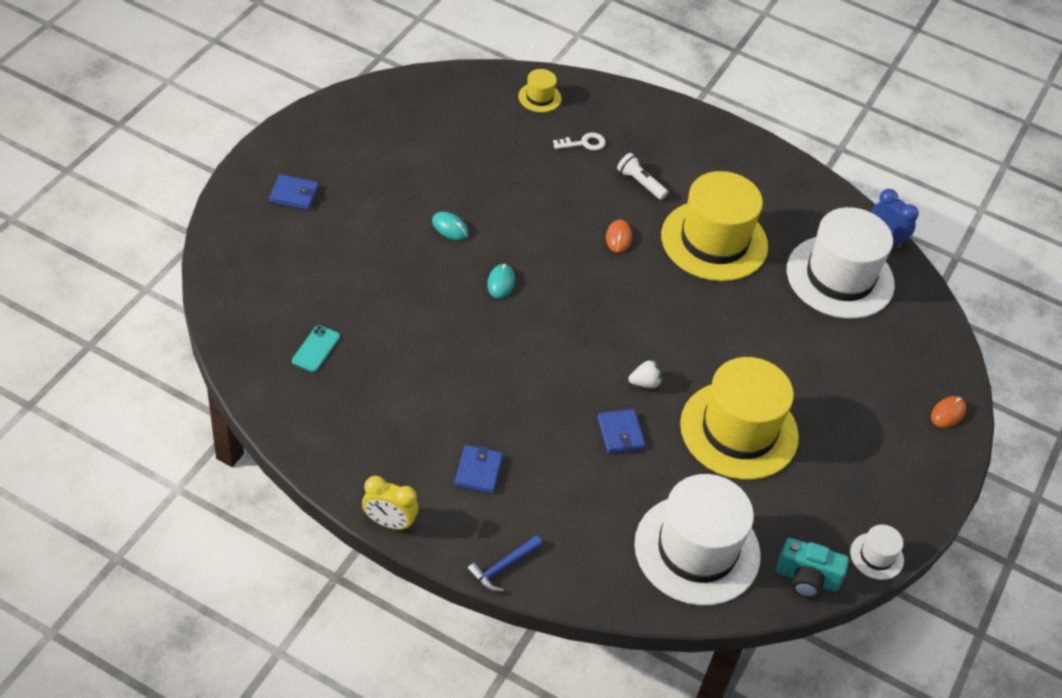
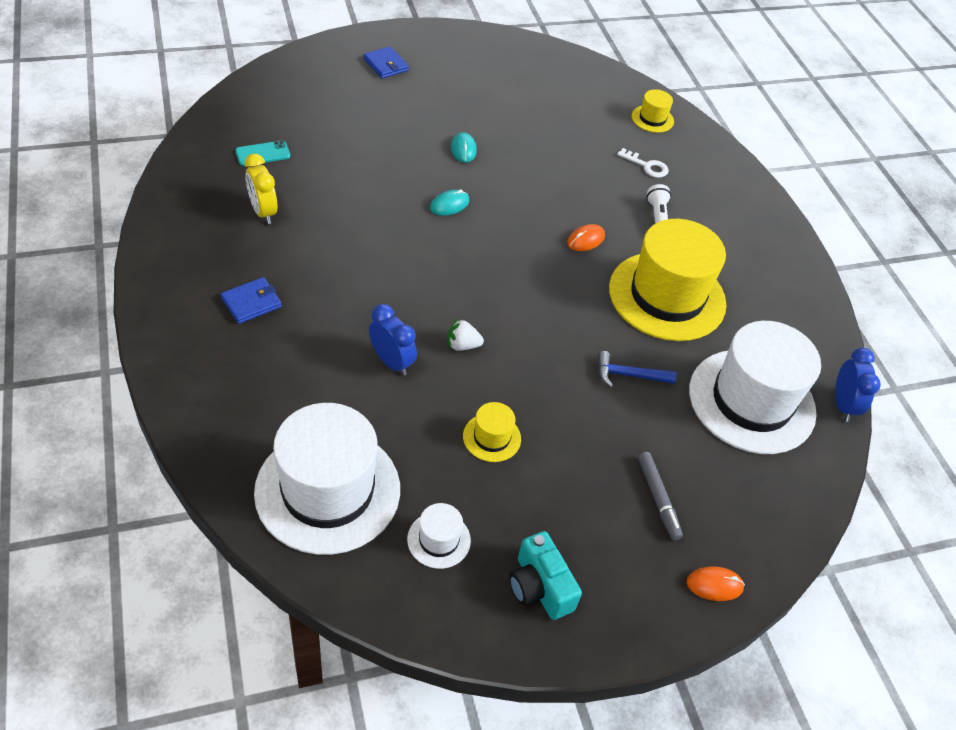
camera: 45 degrees right, 0 degrees up
(389, 522) = (145, 284): yellow clock -> yellow clock (263, 212)
(503, 568) = (170, 375): blue hammer -> blue hammer (628, 375)
(620, 433) = (391, 362): blue wallet -> blue clock
(645, 383) = (462, 345): white strawberry -> white strawberry turned 150 degrees clockwise
(739, 430) = (492, 437): yellow hat -> yellow hat, size x0.43
(806, 578) = (386, 594): turquoise camera -> turquoise camera (539, 587)
(865, 387) = (658, 498): none -> grey marker
(876, 556) = (475, 636): white hat -> white hat (439, 540)

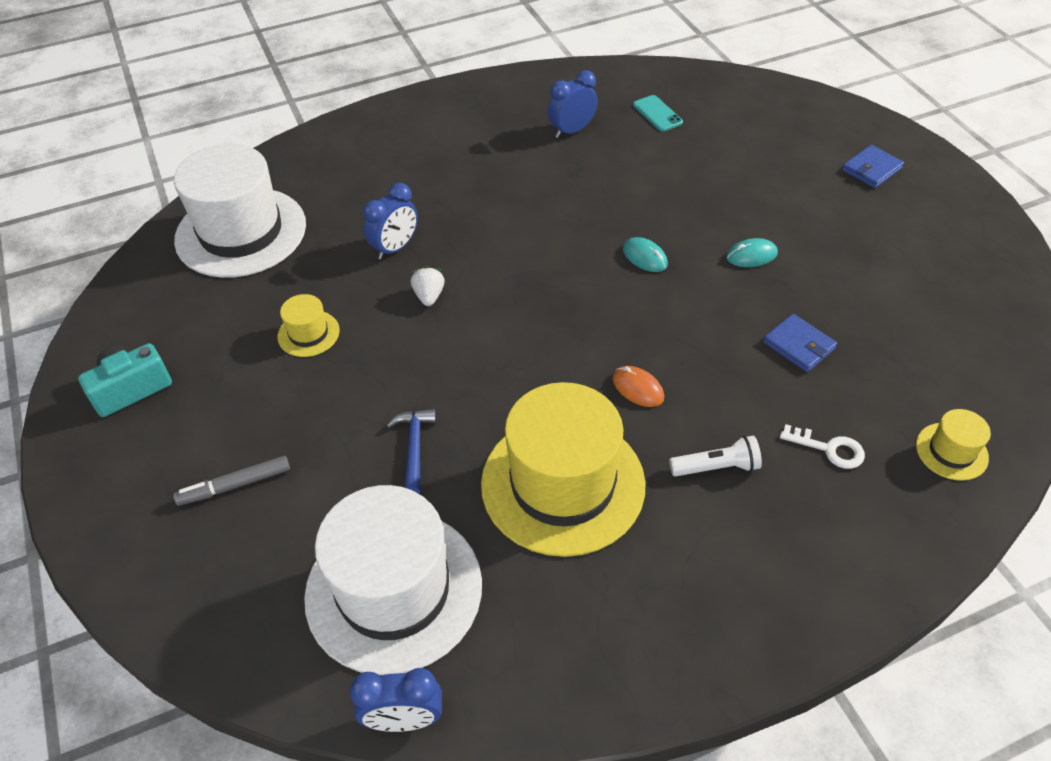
camera: 90 degrees right, 0 degrees up
(251, 303) = (449, 148): blue wallet -> blue wallet (799, 345)
(263, 212) = (572, 131): yellow clock -> blue clock
(439, 540) = (187, 310): white hat -> none
(647, 166) = (829, 449): white key -> white key turned 90 degrees counterclockwise
(714, 585) = (119, 545): orange mouse -> none

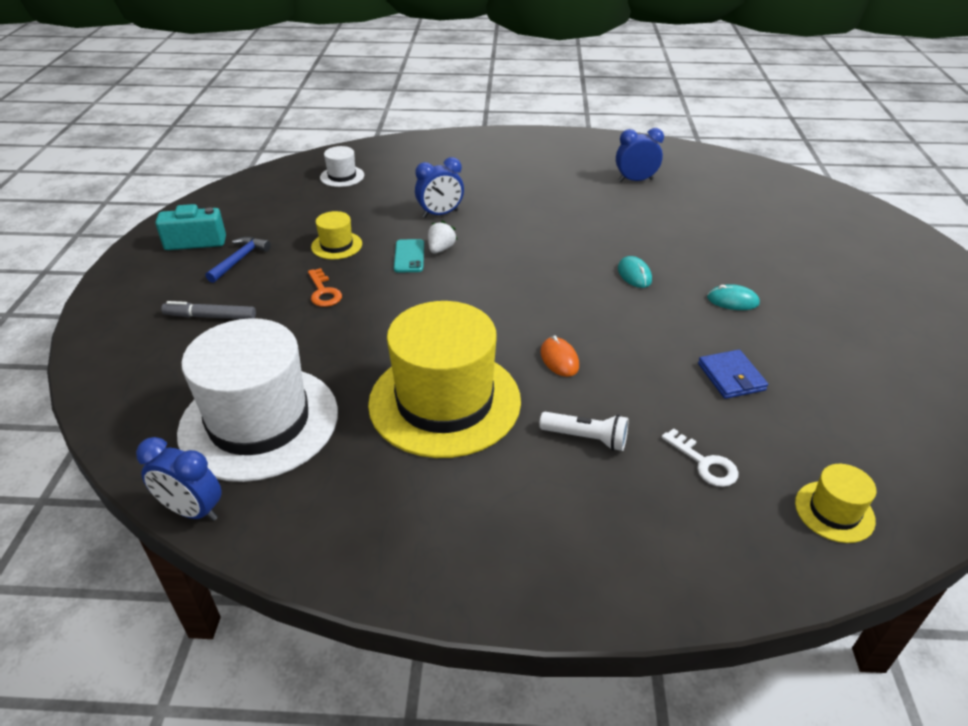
camera: 25 degrees right, 10 degrees down
(241, 232) = (342, 176): white hat -> white hat, size x0.43
(341, 402) = (323, 292): none -> orange key
(414, 447) = (351, 337): blue hammer -> blue hammer (239, 260)
(657, 114) = (717, 187): turquoise phone -> turquoise phone (409, 256)
(871, 169) = (897, 273): blue wallet -> none

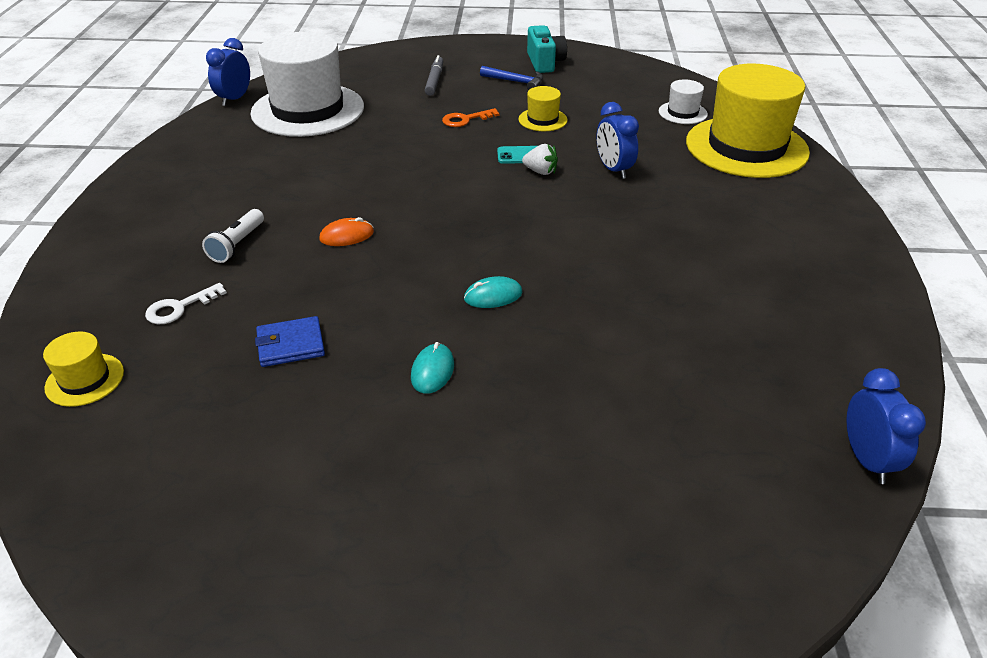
camera: 90 degrees right, 0 degrees up
(444, 401) = (306, 178): yellow hat -> yellow hat (746, 147)
(635, 180) = (748, 321): blue clock -> blue clock (866, 460)

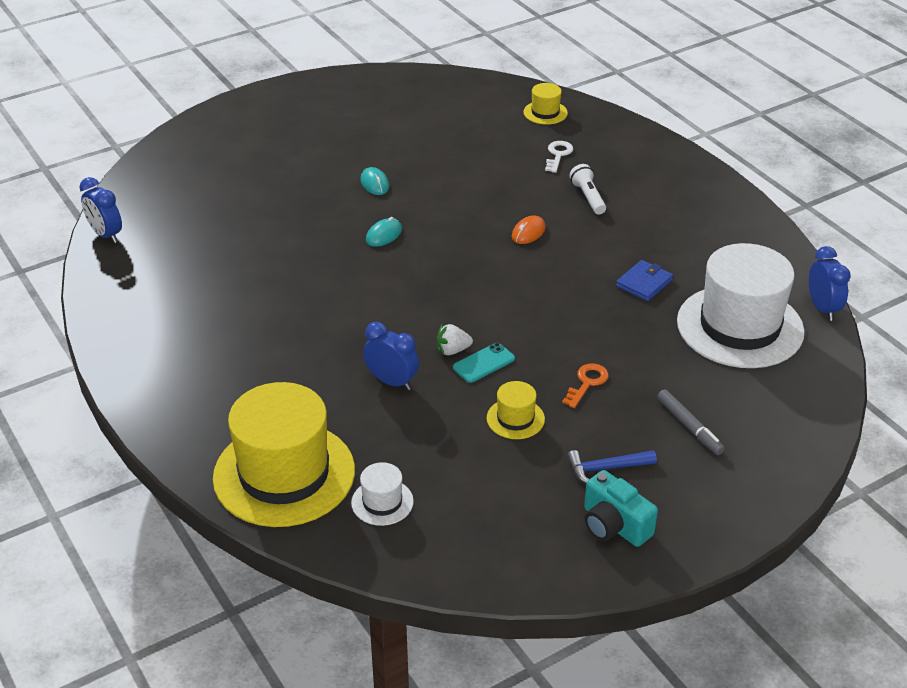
camera: 145 degrees right, 0 degrees up
(290, 345) = (468, 164): blue wallet -> blue wallet (644, 283)

